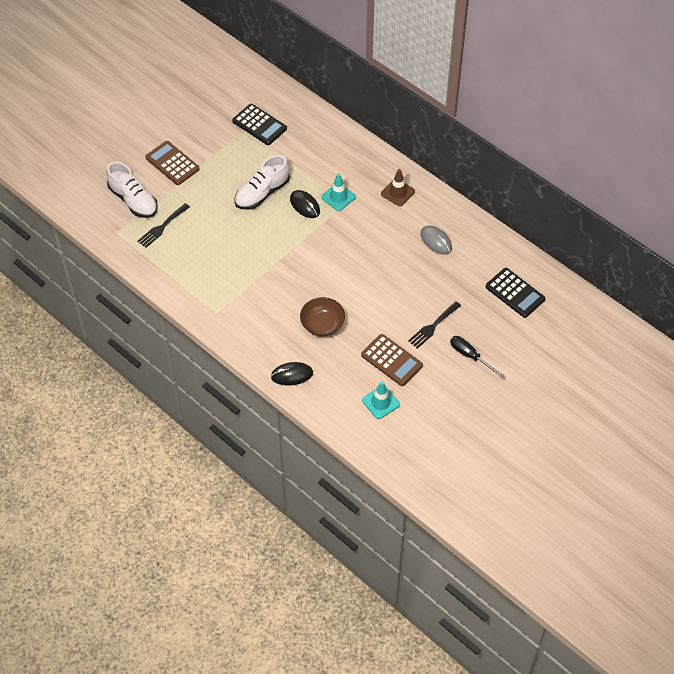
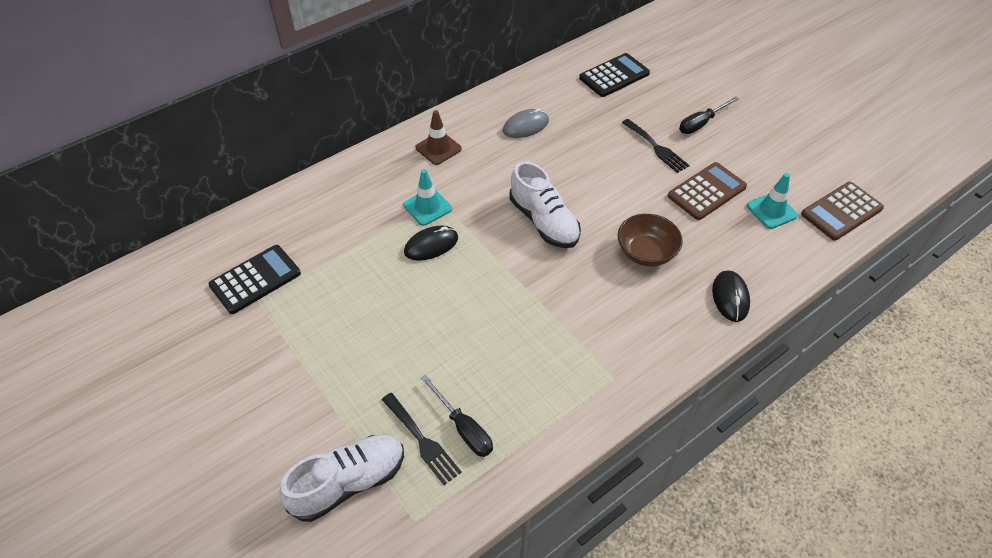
camera: 80 degrees left, 5 degrees down
(172, 163) = (286, 410): brown calculator -> brown calculator (841, 211)
(172, 244) = (463, 428): none -> black screwdriver
(262, 193) = (393, 292): white shoe -> white shoe (544, 221)

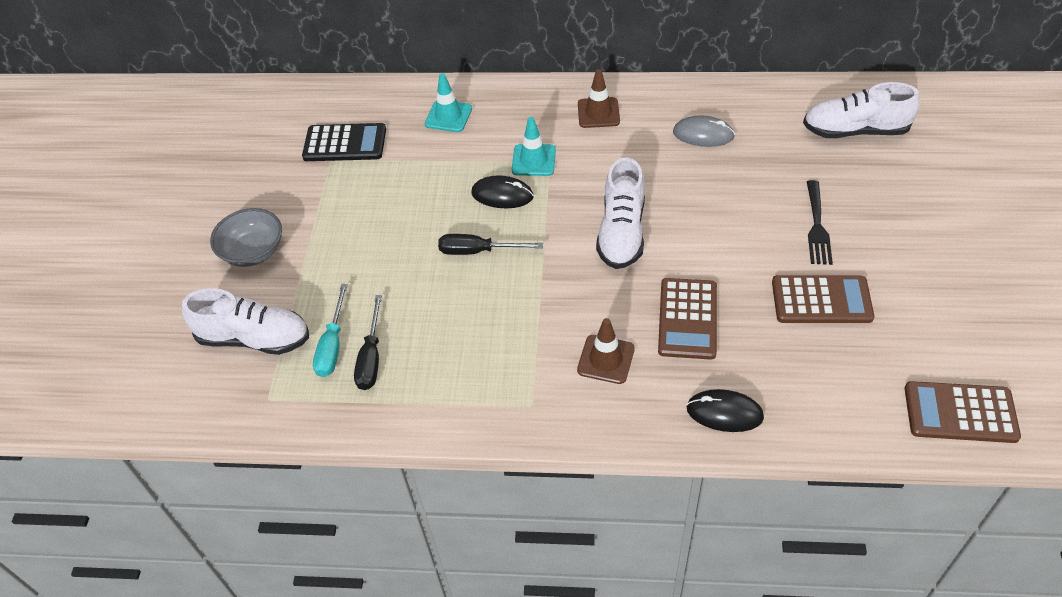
camera: 45 degrees right, 0 degrees up
(268, 415) = (253, 252): none -> grey bowl
(422, 441) = (332, 345): black fork -> turquoise screwdriver
(614, 76) = (855, 130): black calculator -> white shoe
(626, 313) = (606, 359): none -> brown traffic cone
(646, 253) = (687, 319): brown bowl -> brown calculator
(701, 123) = (899, 229): black screwdriver -> black screwdriver (478, 251)
(730, 297) = (724, 413): black mouse -> black mouse turned 60 degrees clockwise
(771, 211) = (873, 362): turquoise traffic cone -> turquoise traffic cone (448, 116)

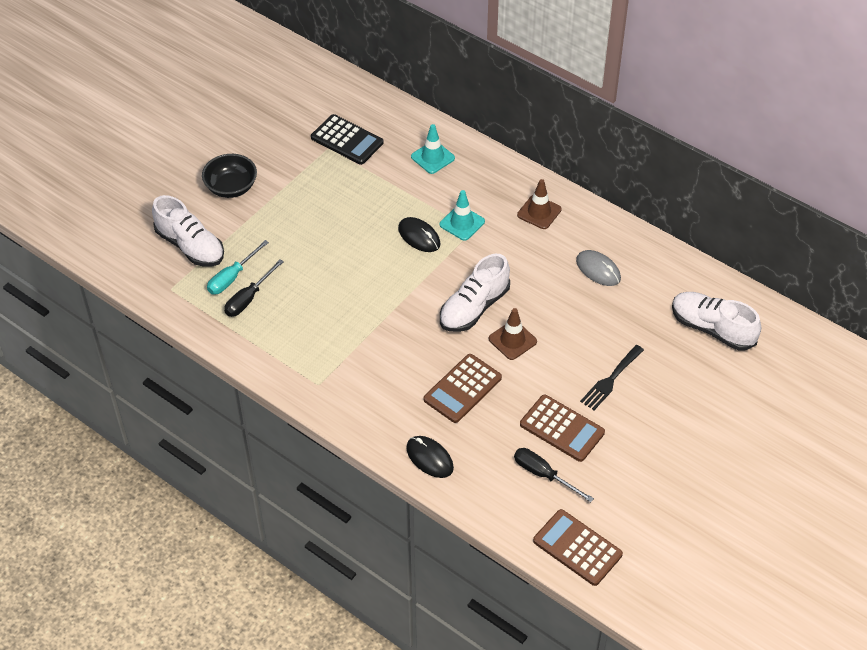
camera: 30 degrees right, 0 degrees up
(253, 252) = (231, 187): grey bowl -> black bowl
(478, 251) = (370, 267): black screwdriver -> black screwdriver (543, 475)
(606, 359) = (387, 383): brown traffic cone -> brown traffic cone (512, 340)

